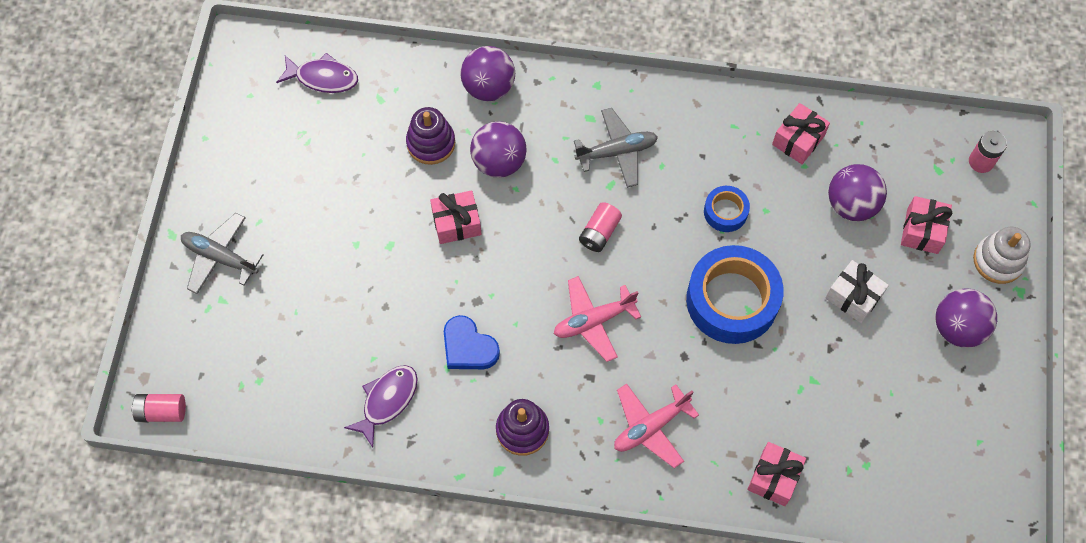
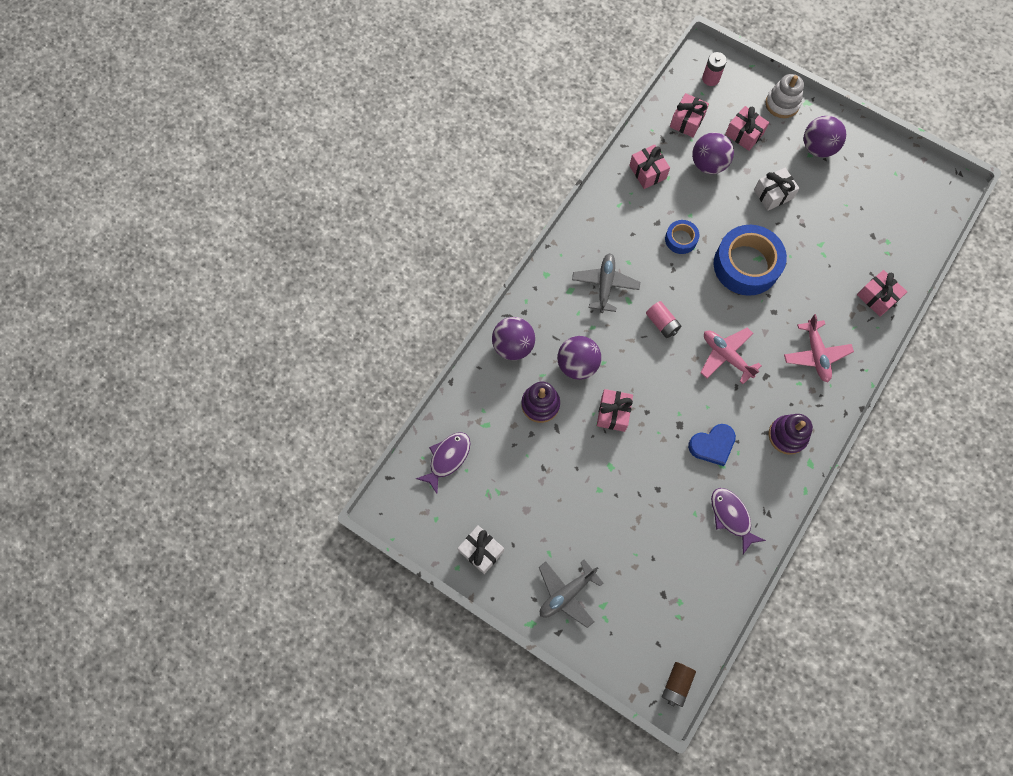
camera: 65 degrees left, 5 degrees up
(162, 411) = (676, 684): pink battery -> brown battery
(233, 153) = (481, 551): none -> white gift
(593, 321) = (726, 356): pink plane -> pink plane turned 135 degrees clockwise
(899, 157) = (687, 121): none -> pink gift

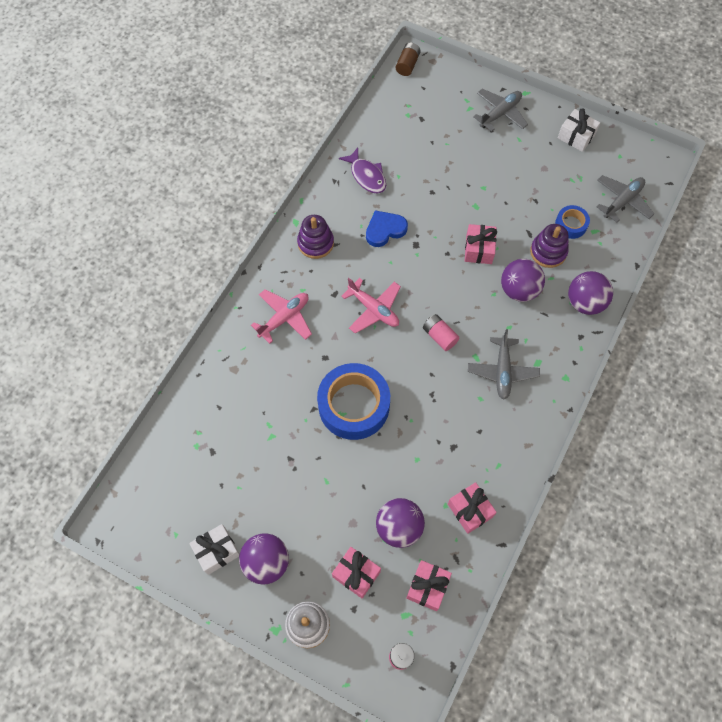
camera: 175 degrees right, 5 degrees down
(447, 458) = (622, 201): purple fish -> grey plane
(681, 239) = (426, 429): blue tape -> blue tape (571, 225)
(773, 194) = (322, 494): white gift -> white gift (217, 551)
(816, 354) = (284, 318): pink plane -> pink plane turned 60 degrees clockwise
(877, 297) = (216, 381): pink gift -> none

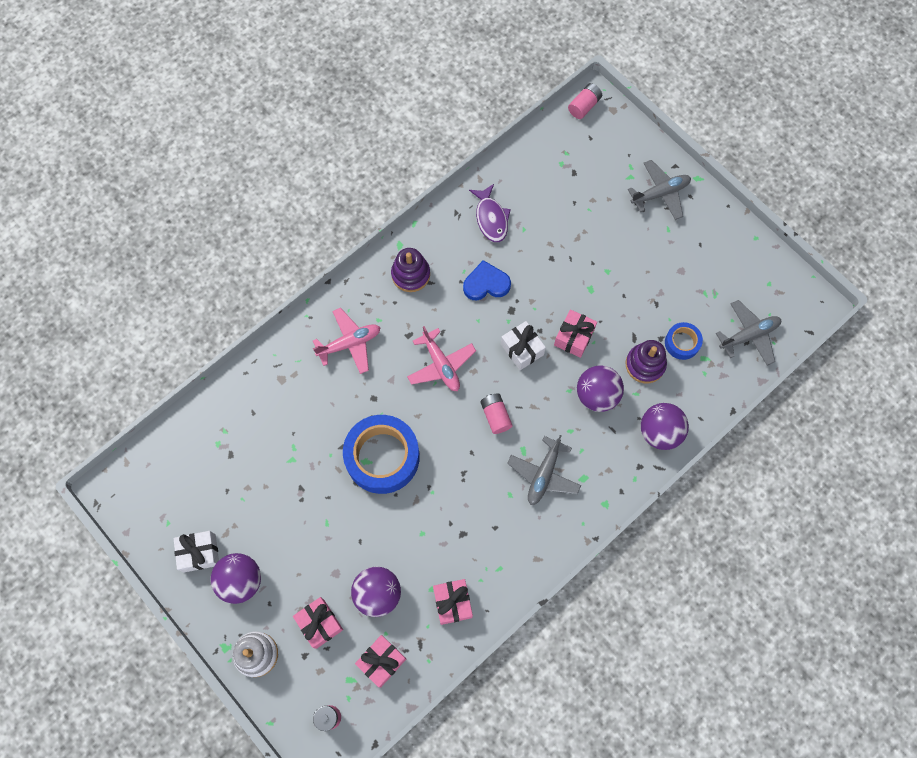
camera: 20 degrees right, 5 degrees up
(407, 65) = (584, 106): brown battery -> pink battery
(576, 136) = (731, 246): white gift -> white gift (522, 349)

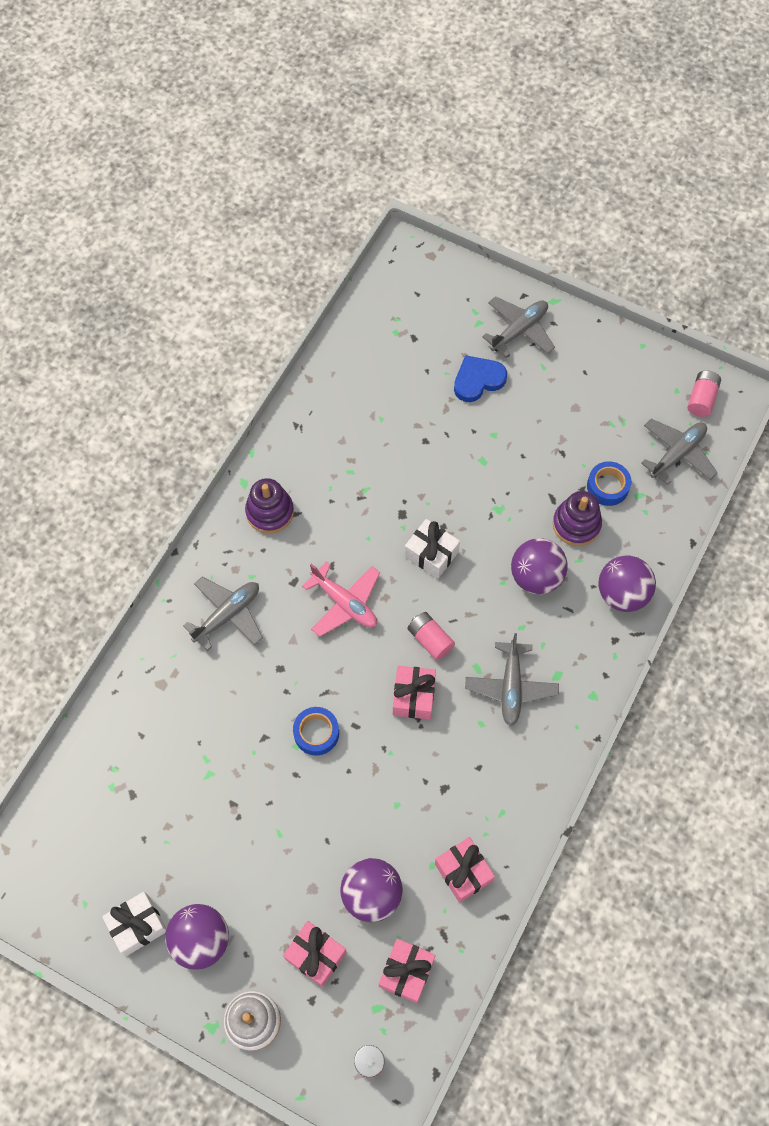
camera: 20 degrees left, 5 degrees down
(349, 343) = (227, 615): pink plane -> grey plane
(382, 457) = (316, 733): blue tape -> blue tape, size x0.49
(486, 284) = (361, 494): blue heart -> blue heart (478, 380)
(491, 218) = (339, 418): purple fish -> none
(574, 337) = (485, 521): pink gift -> pink gift (413, 696)
(584, 106) = (397, 261): pink battery -> pink battery (701, 399)

